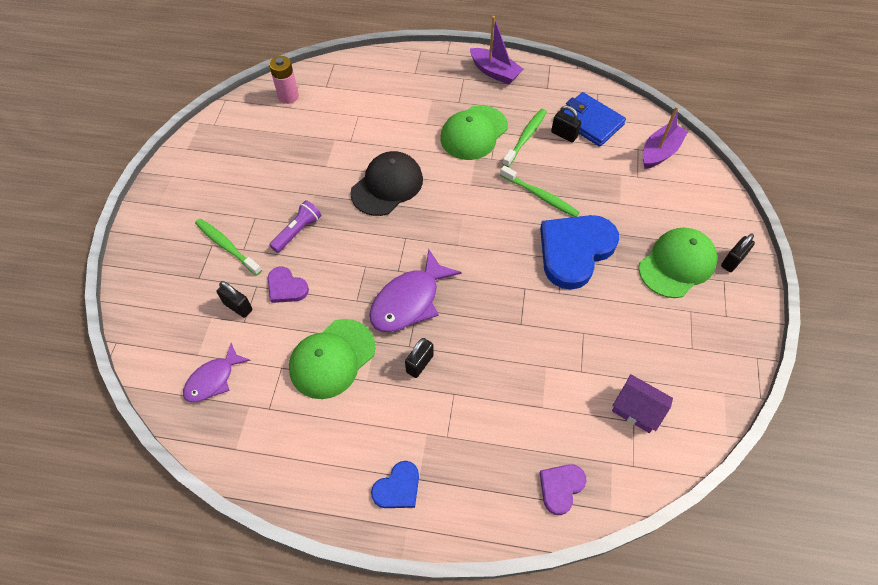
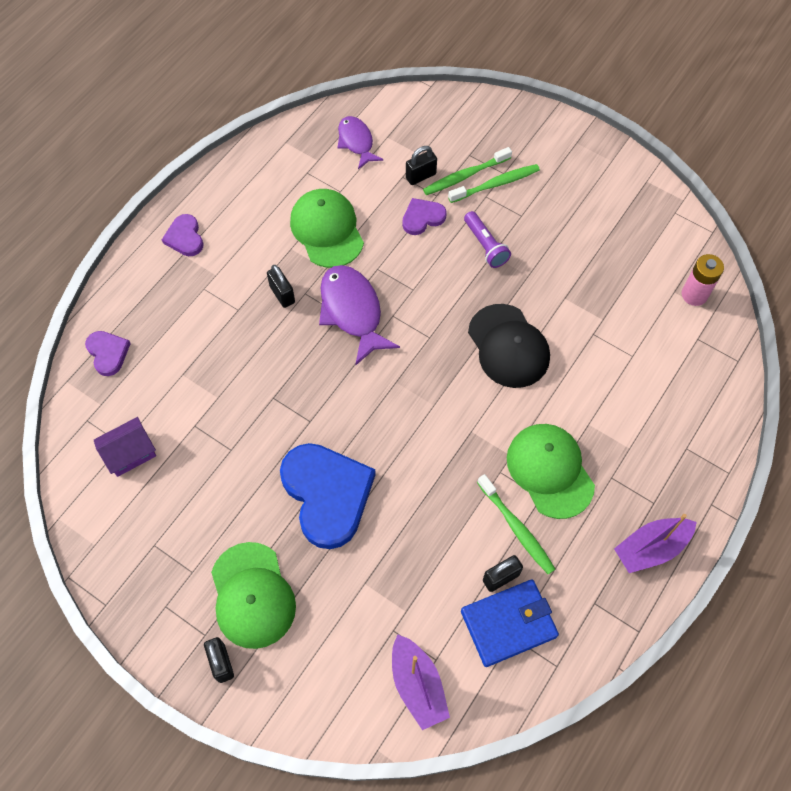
camera: 115 degrees right, 5 degrees up
(398, 488) = (185, 237): blue heart -> purple heart
(540, 196) = (419, 498): green toothbrush -> green toothbrush (465, 176)

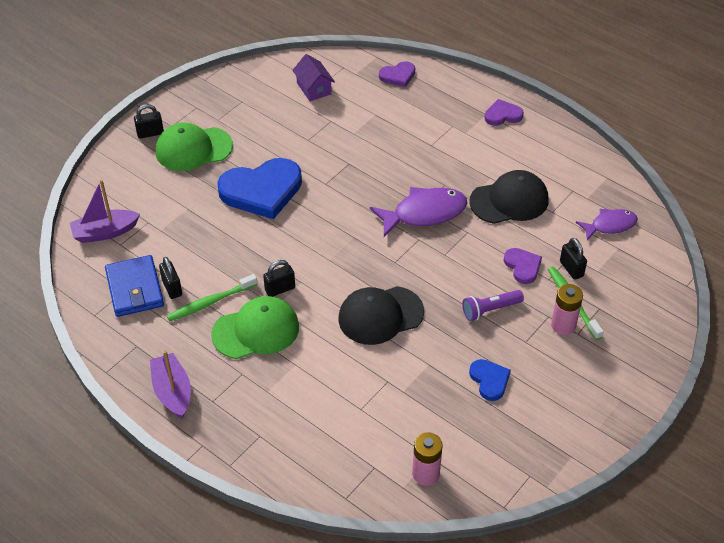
camera: 95 degrees right, 15 degrees down
(282, 294) = (444, 171): black padlock -> black padlock (280, 289)
(327, 230) = (509, 201): green cap -> black cap
(496, 184) = (563, 325): green toothbrush -> pink battery
(575, 245) = (489, 380): none -> blue heart

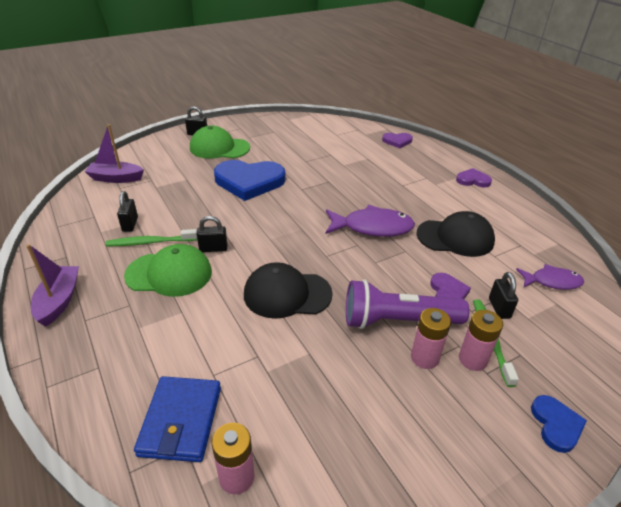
camera: 20 degrees right, 10 degrees down
(135, 289) = (102, 217): blue wallet -> blue wallet (181, 421)
(314, 88) = (329, 135): purple house -> none
(489, 380) = (366, 391): blue heart -> blue heart (556, 424)
(490, 310) = (398, 321): purple flashlight -> purple flashlight, size x1.80
(524, 336) = (424, 358): none -> pink battery

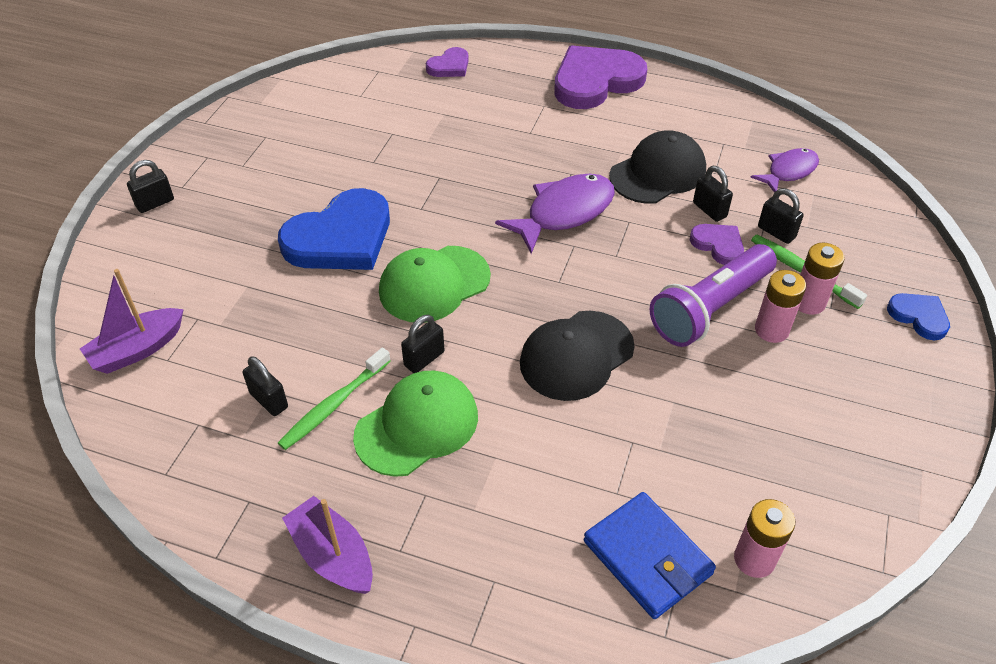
camera: 40 degrees left, 10 degrees up
(219, 148) = (224, 208): green cap -> green cap (434, 284)
(465, 272) = (709, 210): none -> black padlock
(473, 180) = (595, 81): purple heart -> purple heart, size x2.05

